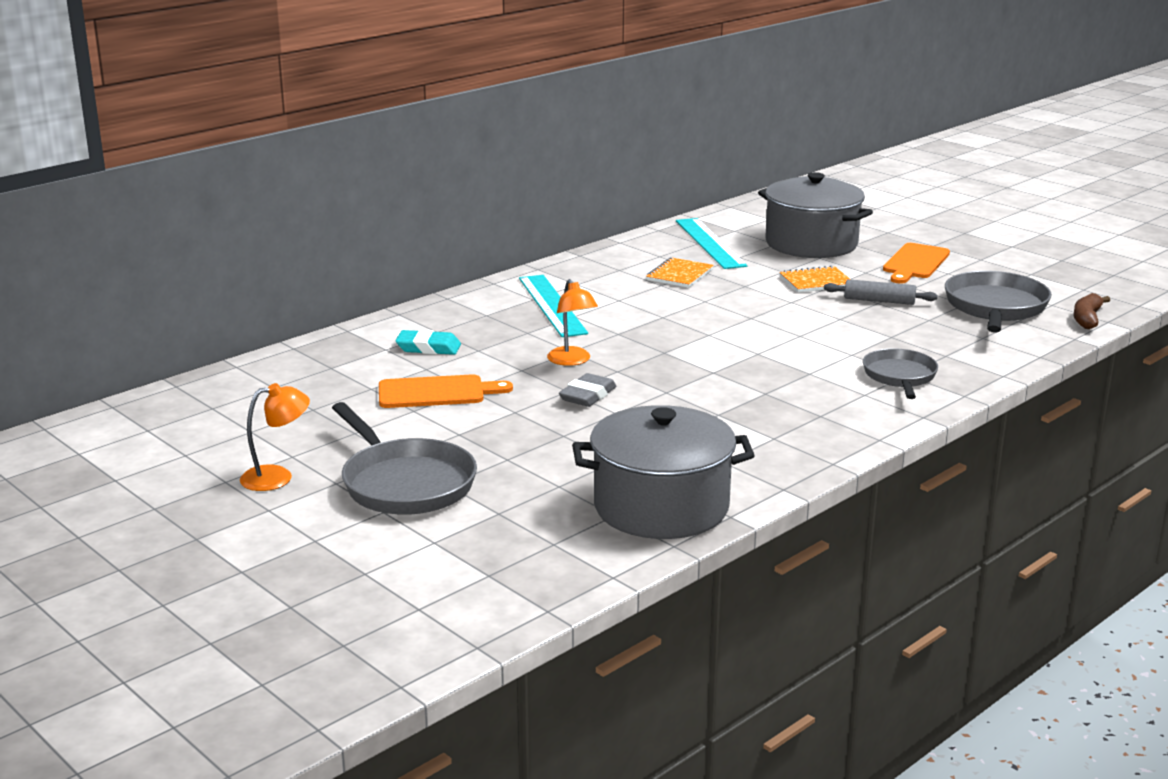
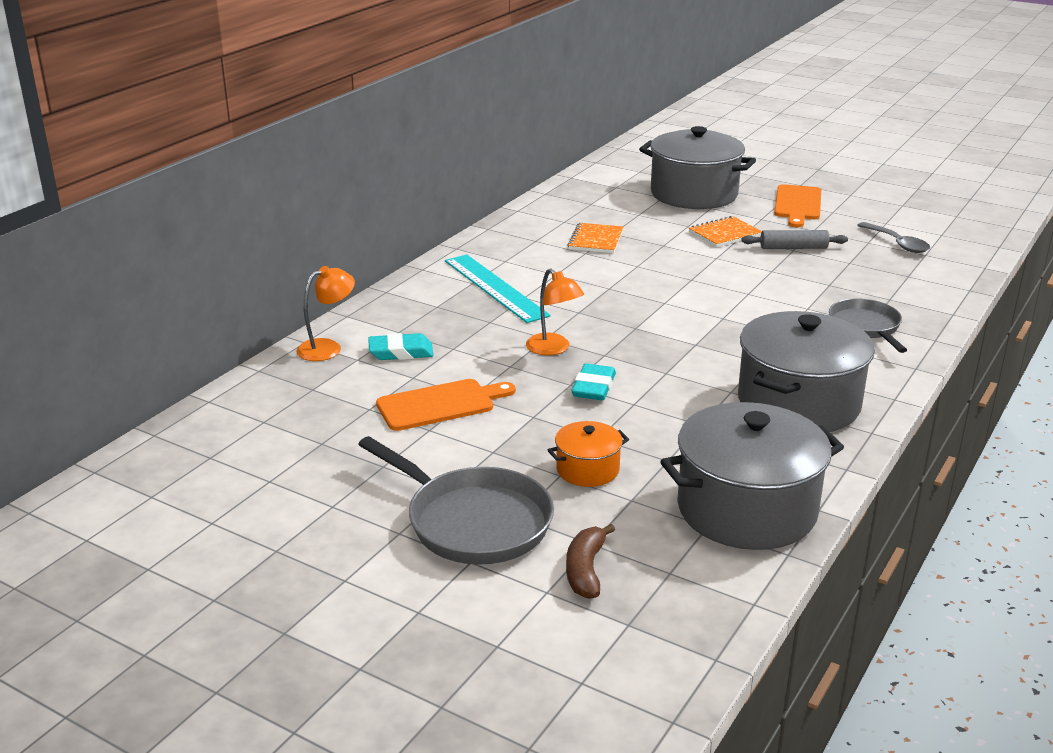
camera: 15 degrees left, 5 degrees up
(277, 477) = (331, 535): orange lamp -> orange lamp (328, 348)
(535, 458) = (587, 470): none -> orange pot
(588, 395) = (593, 387): grey eraser -> turquoise eraser
(710, 243) = (602, 202): turquoise ruler -> none
(778, 431) = (798, 403): none -> grey pot
(995, 308) = (897, 243): grey pan -> grey spoon
(1087, 319) = (980, 246): brown banana -> brown banana (585, 570)

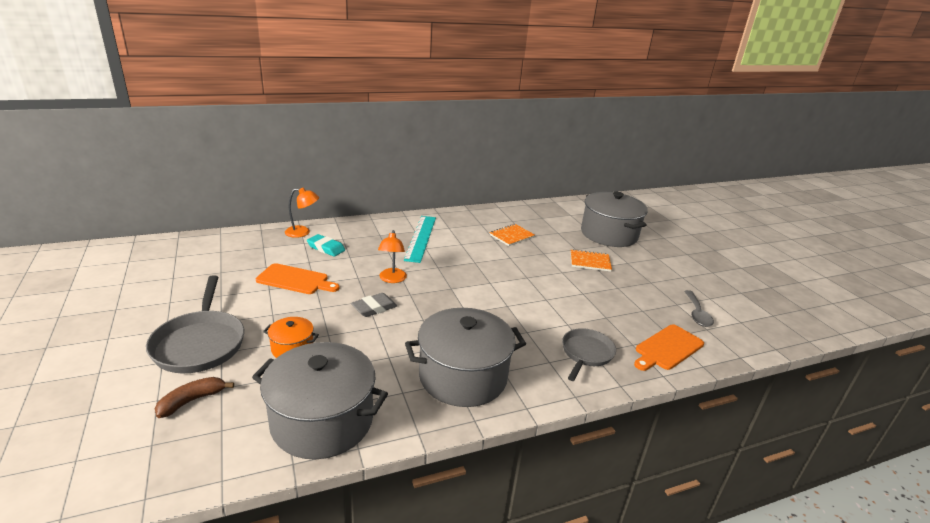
camera: 35 degrees right, 0 degrees up
(593, 387) = (374, 308): turquoise eraser -> grey eraser
(793, 248) = (619, 286): grey rolling pin -> none
(797, 204) = (665, 264): orange cutting board -> orange cutting board (667, 348)

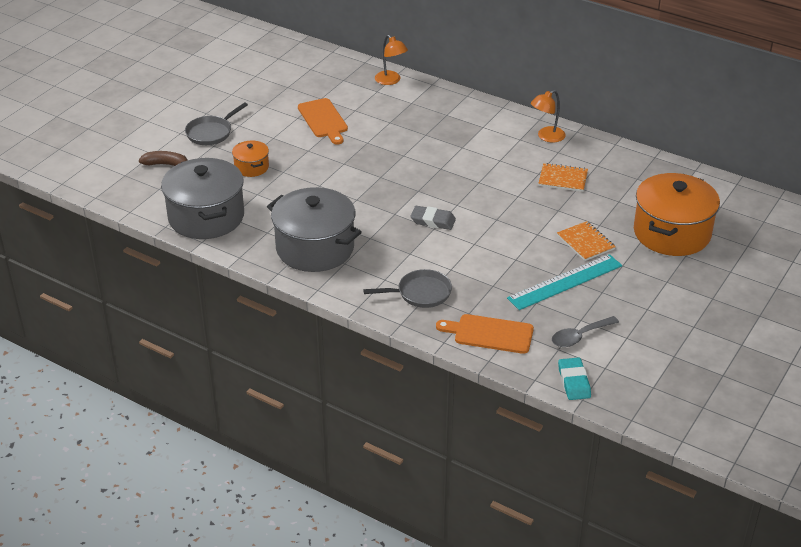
camera: 55 degrees right, 10 degrees up
(200, 343) = (211, 133): grey pan -> grey pan, size x0.65
(326, 248) = (385, 105): turquoise eraser -> turquoise eraser (574, 382)
(374, 308) = (339, 171): grey eraser -> grey eraser (433, 221)
(392, 279) = (388, 158): orange lamp -> orange lamp (546, 137)
(420, 238) = (475, 135): turquoise ruler -> turquoise ruler (565, 282)
(609, 234) = (672, 233): grey pot -> orange pot

